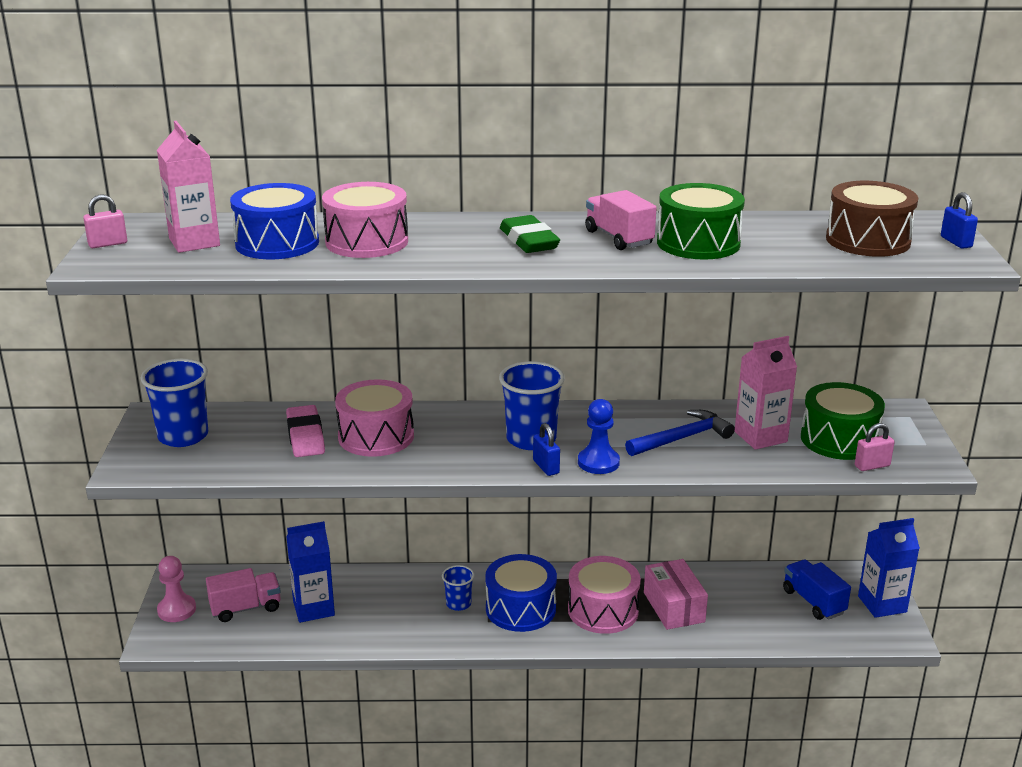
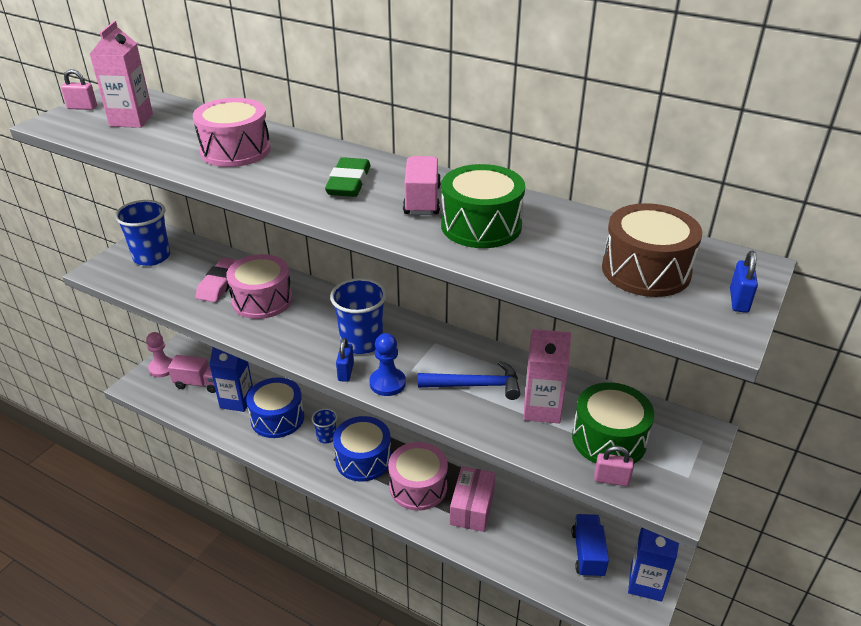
camera: 30 degrees right, 10 degrees up
(277, 243) = (178, 135): blue drum -> blue drum (277, 418)

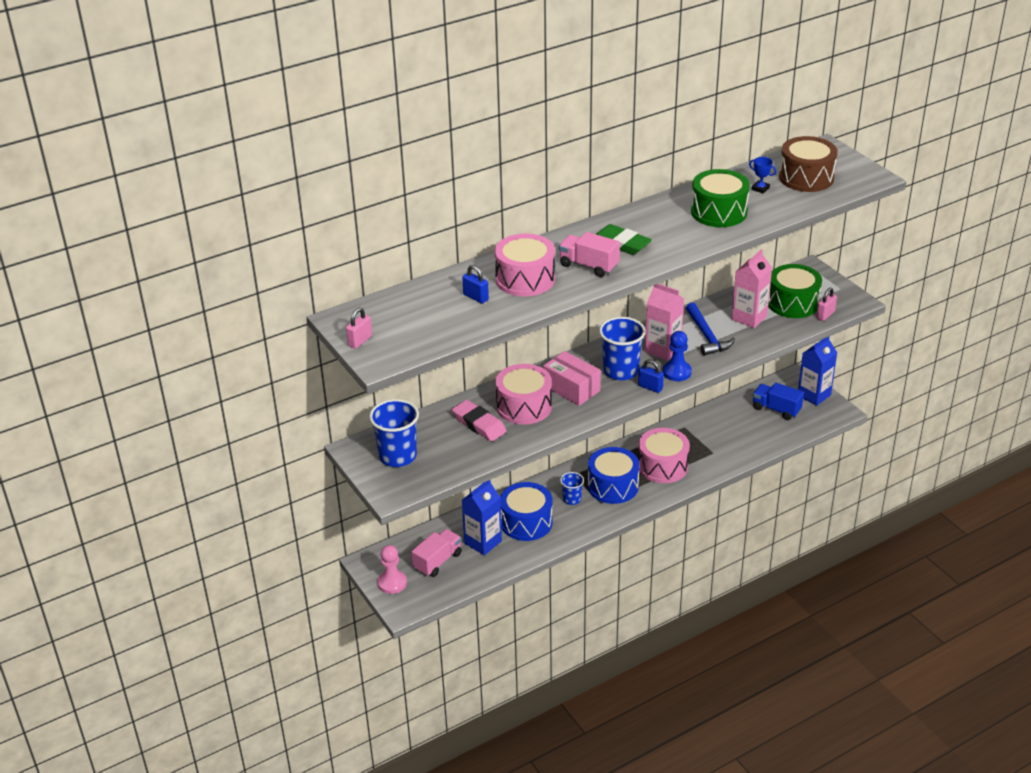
camera: 60 degrees left, 0 degrees up
(131, 120) = (416, 319): pink carton -> pink carton (662, 349)
(422, 200) = (670, 223): pink truck -> pink truck (589, 266)
(472, 507) = (701, 446): pink box -> pink box (571, 388)
(475, 385) = (707, 336): blue hammer -> blue hammer turned 135 degrees clockwise
(573, 241) = (760, 189): none -> blue trophy
(738, 300) = (852, 163): blue padlock -> blue padlock (475, 297)

